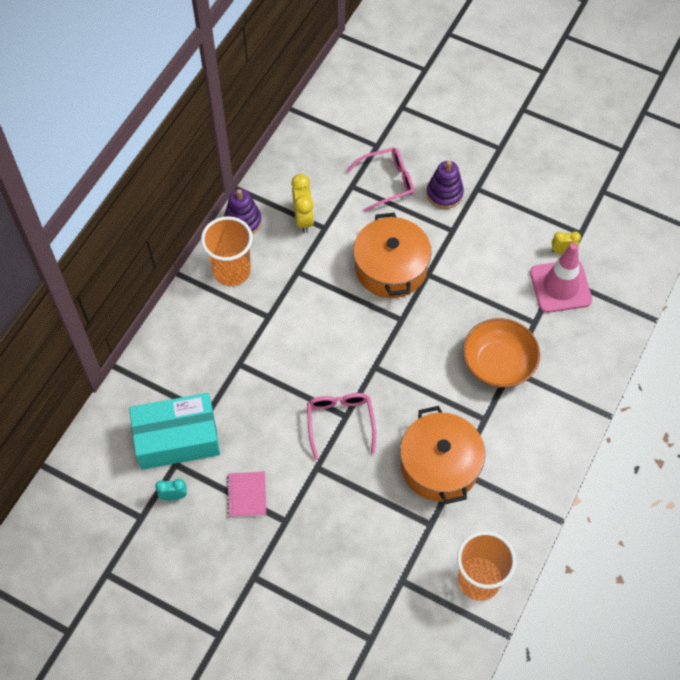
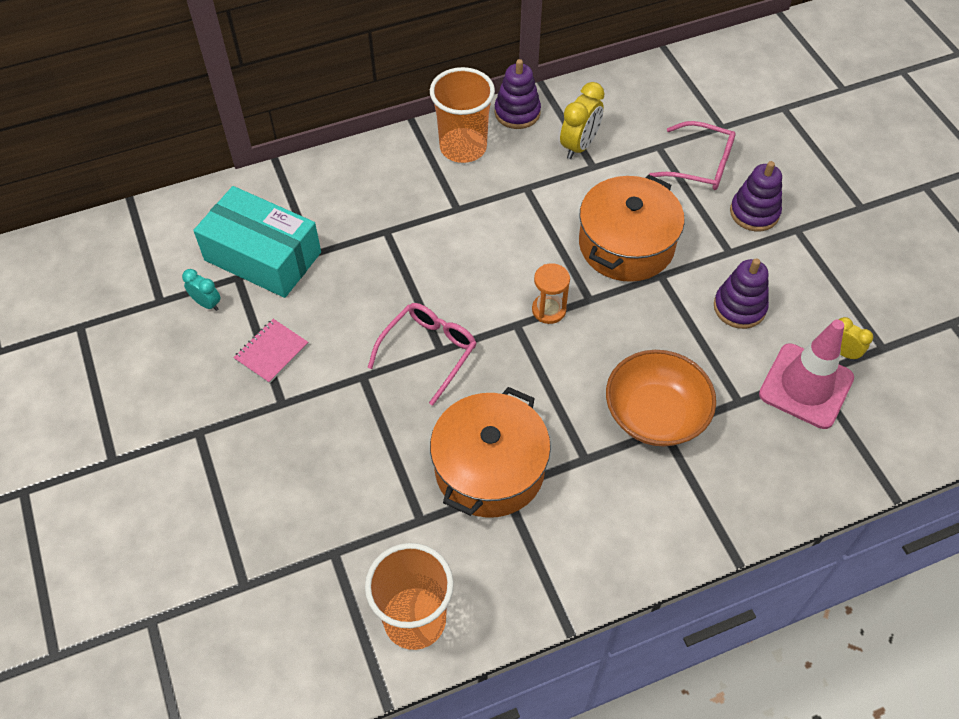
camera: 40 degrees right, 5 degrees down
(384, 343) = (549, 310): none -> orange hourglass
(487, 263) = (739, 307): none -> purple stacking toy

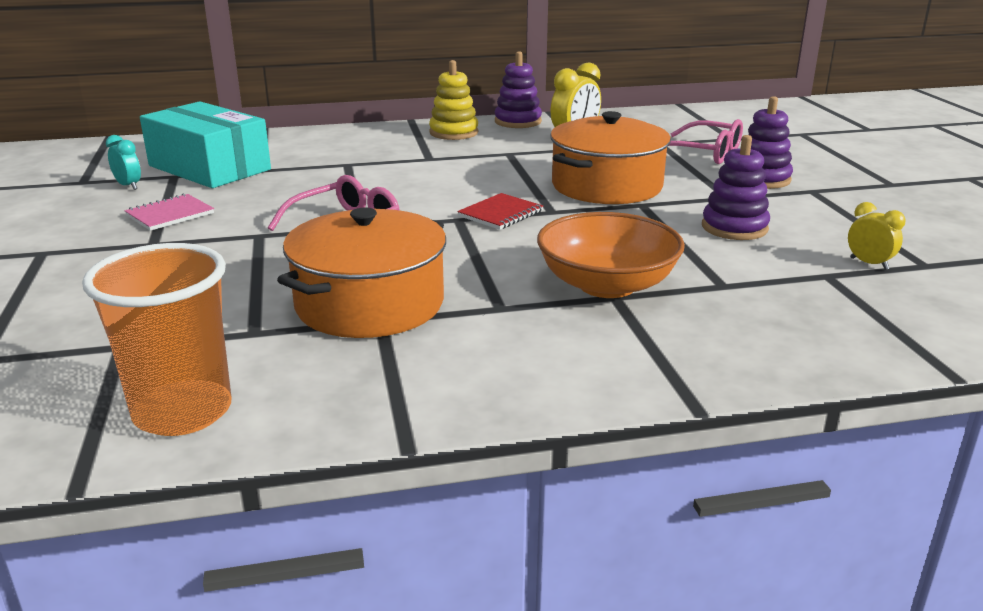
camera: 10 degrees right, 30 degrees down
(463, 147) = (454, 133): orange cup -> yellow stacking toy
(549, 310) = (500, 214): orange hourglass -> red notebook
(806, 386) = (817, 282): pink traffic cone -> none

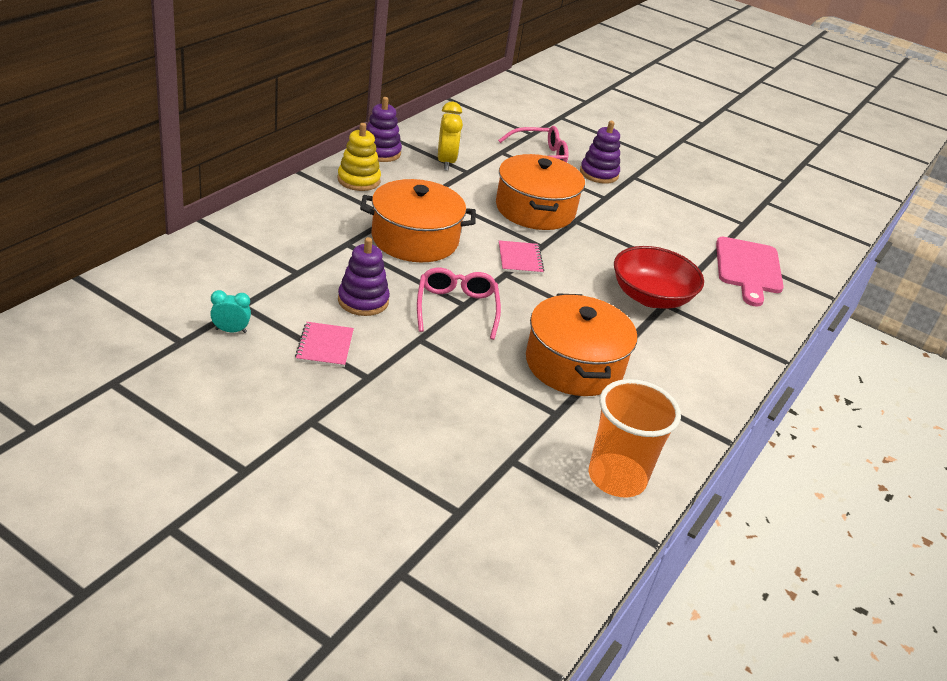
camera: 50 degrees left, 10 degrees up
(209, 168) = (253, 285): turquoise box -> none
(418, 175) = (415, 239): none -> orange pot
(500, 214) = (520, 259): red notebook -> pink notebook
(607, 285) = (651, 297): orange bowl -> red bowl
(734, 227) = (642, 225): purple stacking toy -> purple stacking toy (363, 301)
(838, 305) = (748, 268): none -> pink cutting board
(869, 264) = (724, 232): yellow clock -> none

